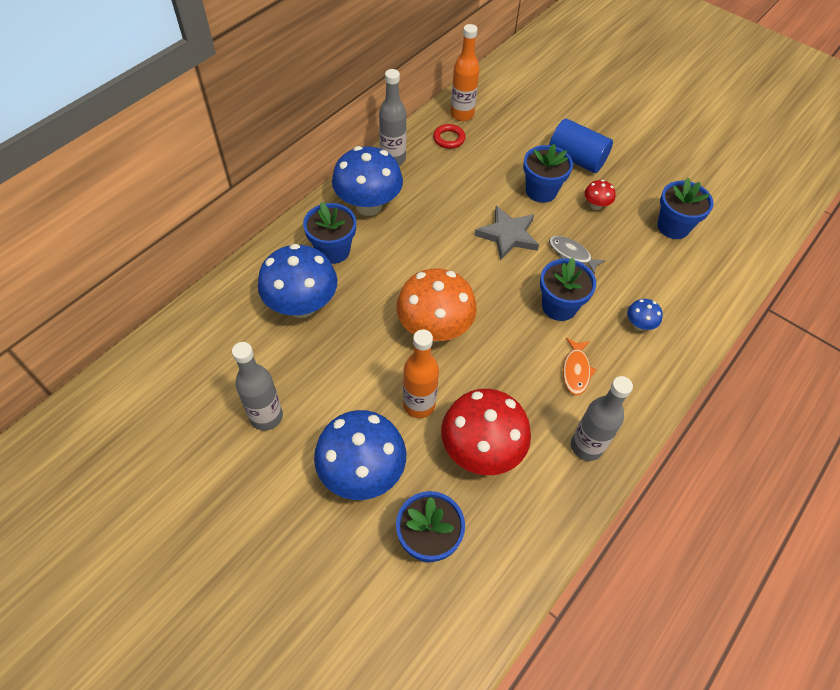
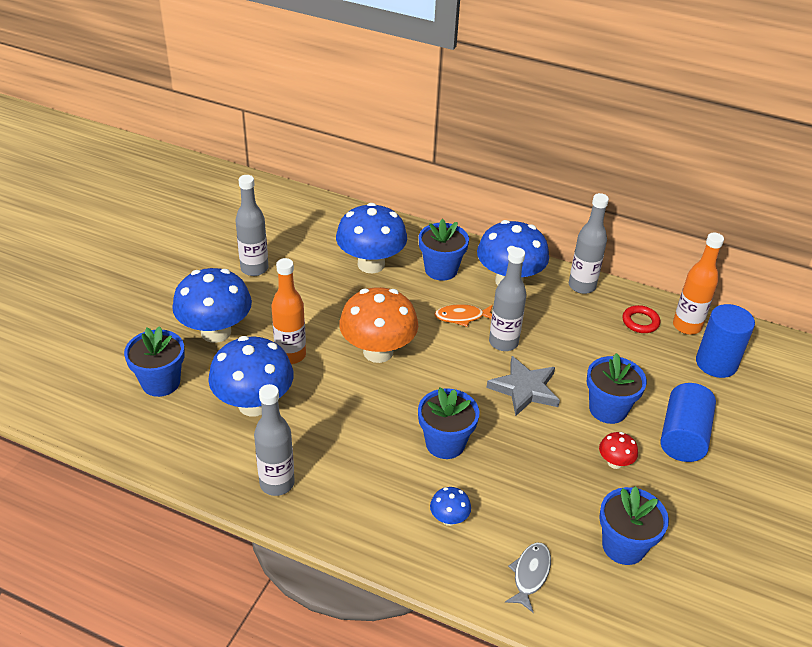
camera: 75 degrees right, 15 degrees down
(448, 233) = (503, 342): none -> grey bottle
(481, 450) = (254, 404): red mushroom -> blue mushroom
(506, 114) = (716, 363): none -> blue cylinder
(571, 254) = (525, 447): grey fish -> grey fish (530, 575)
(576, 371) = (366, 466): orange fish -> orange fish (462, 317)

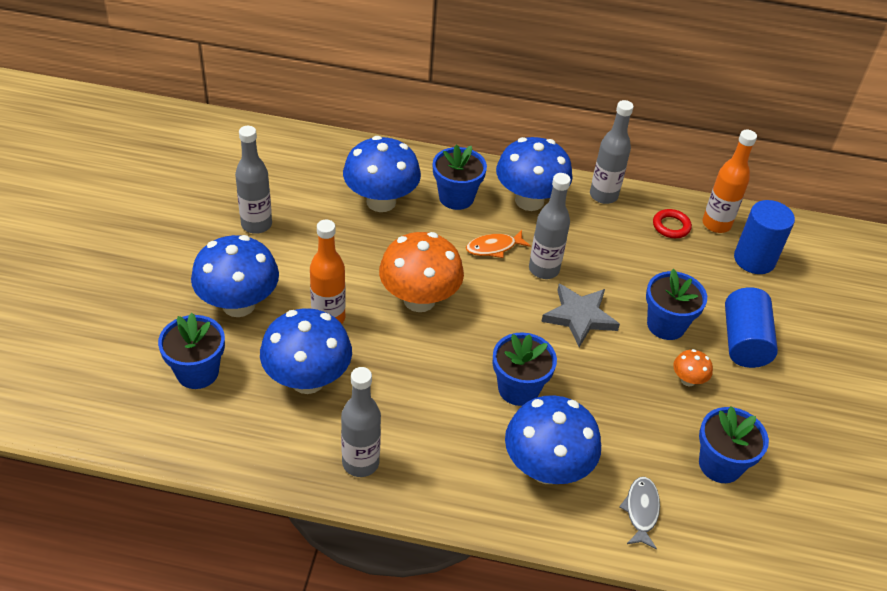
camera: 15 degrees left, 5 degrees up
(449, 519) = (546, 468): blue mushroom -> blue mushroom, size x2.23
(614, 462) = (688, 380): red mushroom -> orange mushroom

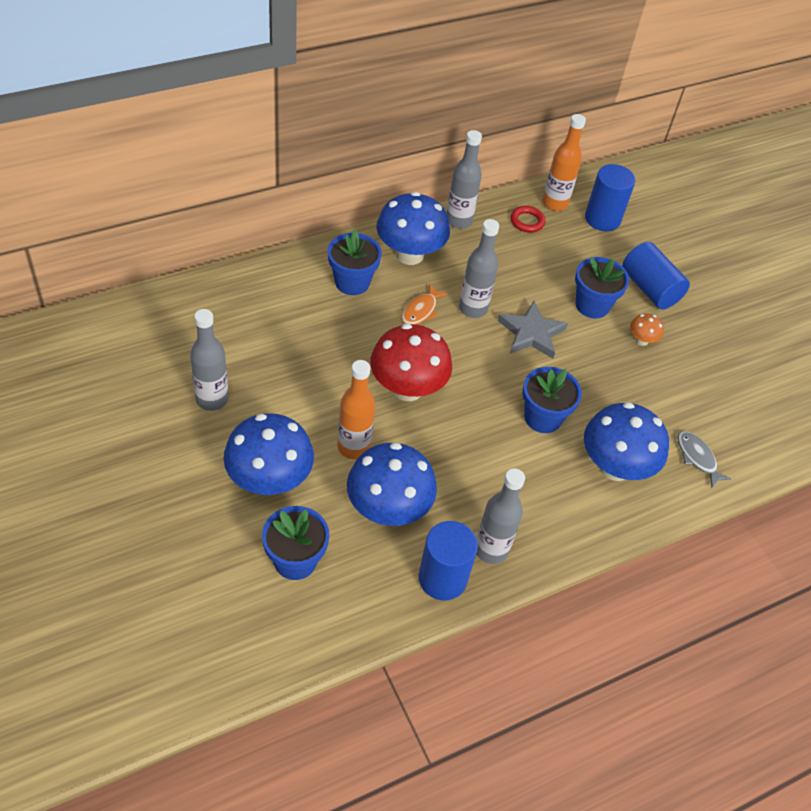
camera: 40 degrees left, 5 degrees up
(296, 458) = (442, 578): none -> blue cylinder
(381, 201) = (296, 319): blue mushroom -> none
(419, 300) = (407, 388): orange mushroom -> red mushroom
(720, 464) = (712, 392): blue flower pot -> none

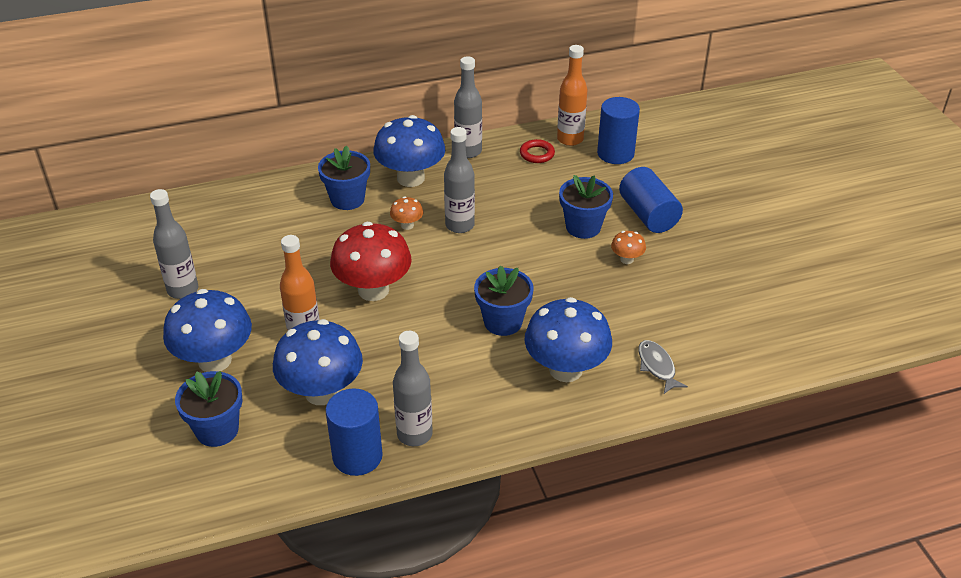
camera: 15 degrees right, 10 degrees down
(421, 311) = (407, 225): orange fish -> orange mushroom
(531, 333) = (513, 249): grey star -> none

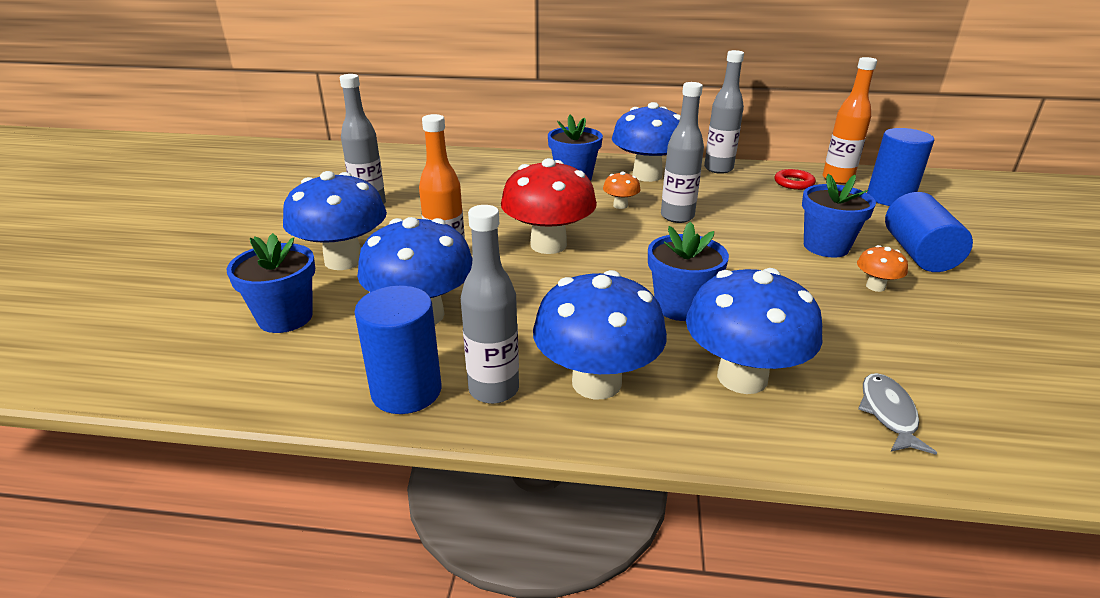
camera: 25 degrees right, 10 degrees down
(477, 405) = (596, 382): none -> blue mushroom

